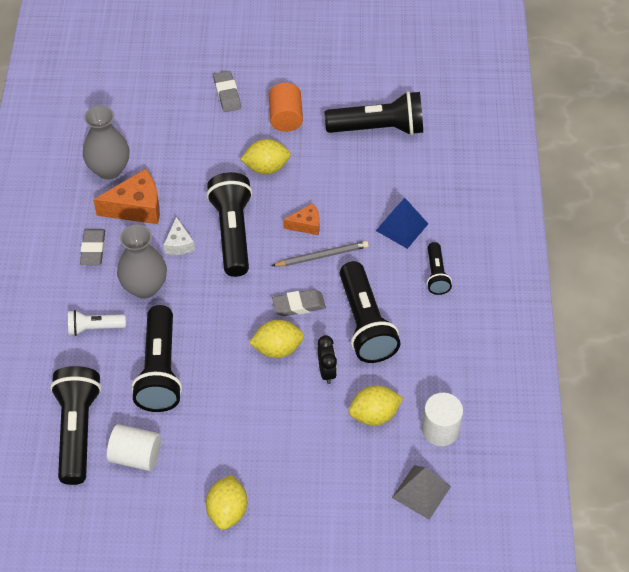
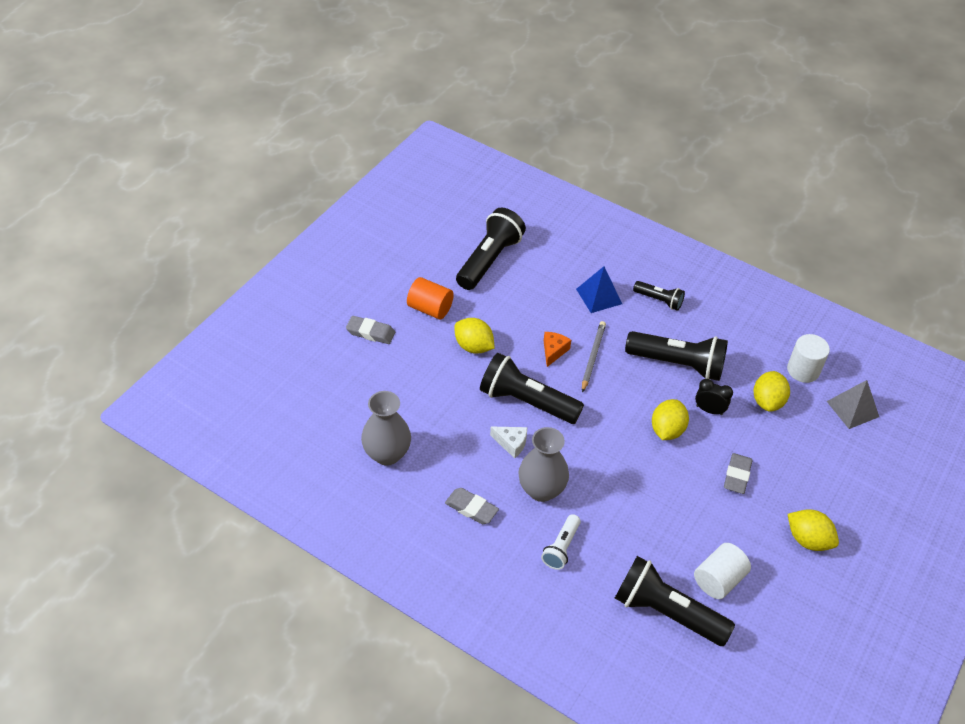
camera: 60 degrees left, 5 degrees down
(136, 207) = (447, 454): orange cheese -> none
(159, 370) = (639, 521): black flashlight -> none
(266, 167) = (473, 346): yellow lemon -> yellow lemon turned 75 degrees counterclockwise
(298, 305) = (632, 395): grey eraser -> grey eraser (737, 476)

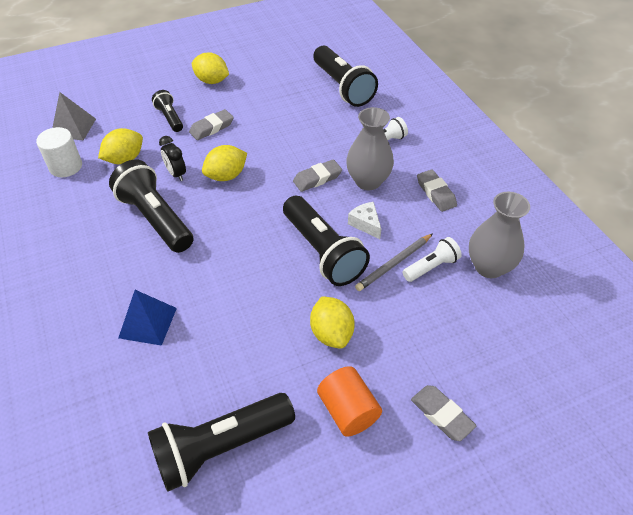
camera: 145 degrees left, 0 degrees up
(433, 431) = (431, 267): none -> white flashlight
(553, 351) = (254, 286): orange cheese -> none
(588, 469) = (317, 178): none -> grey eraser
(592, 357) = (223, 262): grey pencil -> grey pencil (394, 264)
(659, 300) = (96, 285): black flashlight -> black flashlight (170, 118)
(718, 579) = (292, 87): white cylinder -> none
(808, 539) = (212, 81): yellow lemon -> yellow lemon turned 45 degrees counterclockwise

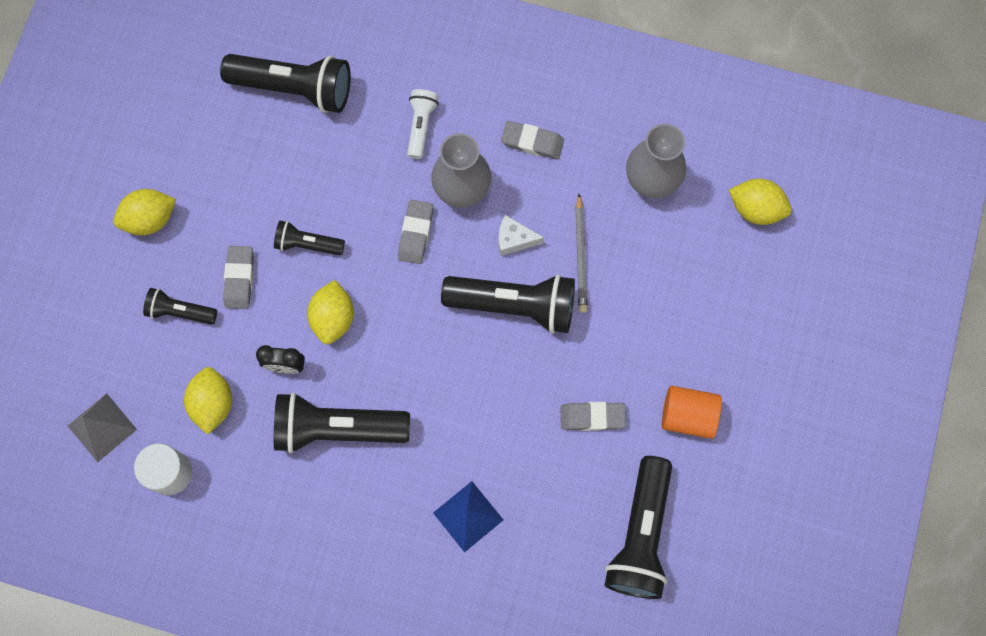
camera: 50 degrees left, 25 degrees up
(260, 140) = (307, 244): none -> black flashlight
(331, 333) = (608, 370): yellow lemon -> yellow lemon (756, 209)
(431, 267) = (611, 228): white flashlight -> none
(441, 415) = (747, 349): grey eraser -> grey eraser (592, 417)

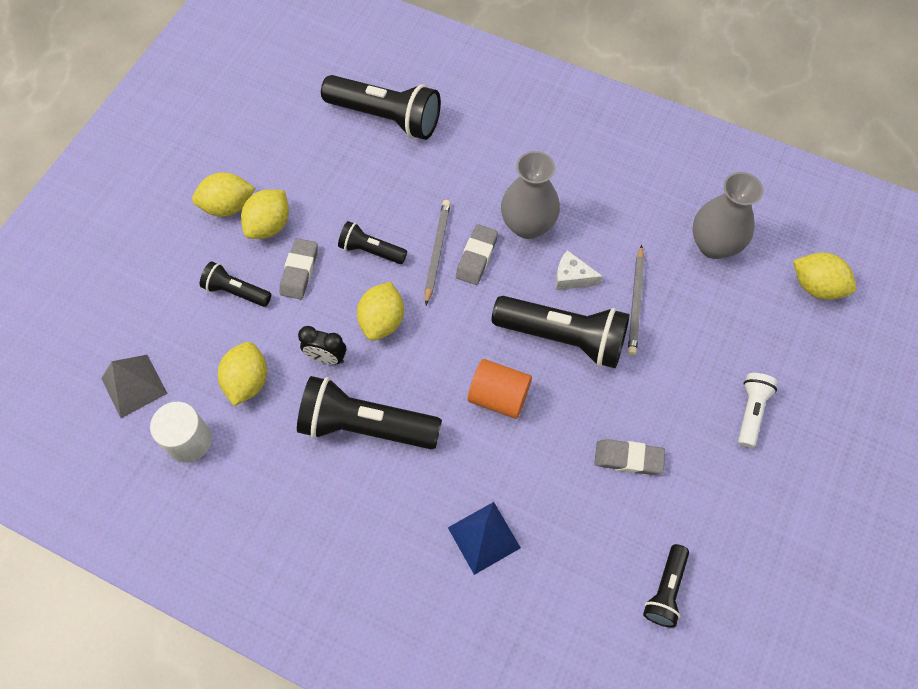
camera: 10 degrees right, 10 degrees down
(198, 233) = (269, 225): none -> yellow lemon
(374, 234) = (436, 251): none -> grey pencil
(421, 126) = (498, 165): white flashlight -> white flashlight (751, 412)
(532, 142) = (601, 194): grey eraser -> none
(640, 535) = (665, 590): black flashlight -> black flashlight, size x0.53
(688, 415) = (729, 474): orange cylinder -> orange cylinder (498, 396)

